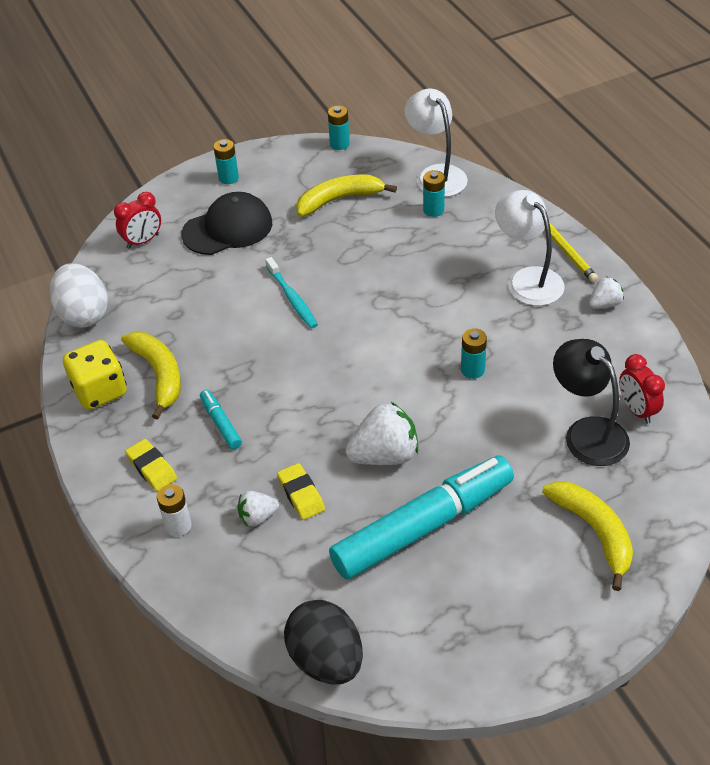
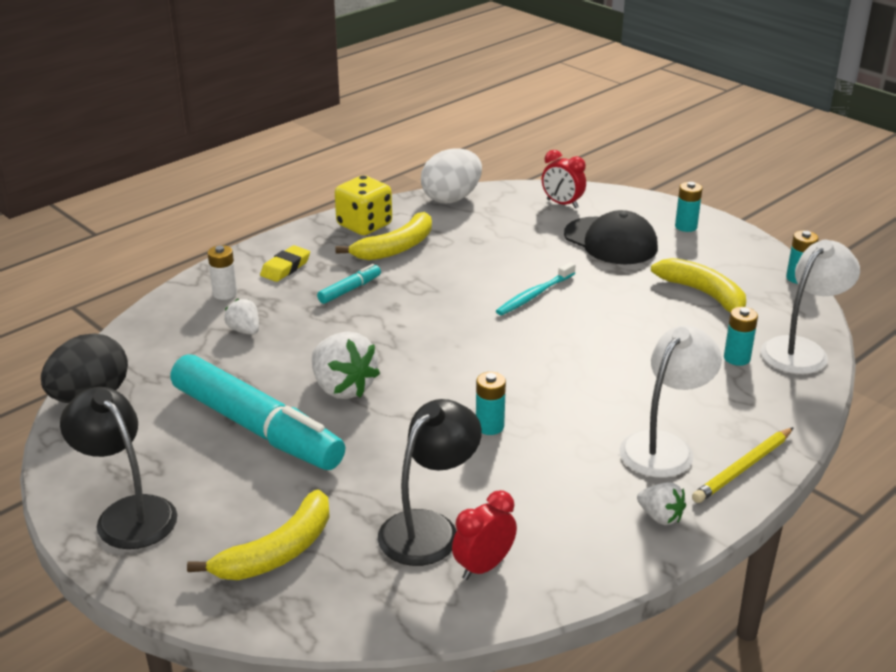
camera: 70 degrees right, 15 degrees down
(301, 494) = (277, 348): yellow eraser -> none
(520, 636) = (128, 513): none -> black lamp

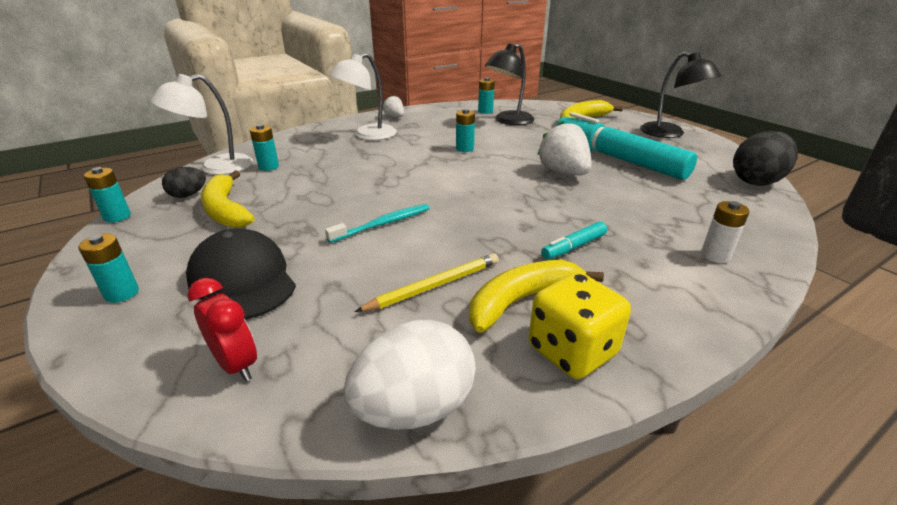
camera: 170 degrees left, 0 degrees up
(244, 330) = (666, 216): white strawberry -> none
(285, 268) = (662, 283): yellow eraser -> none
(483, 566) = (485, 111): red clock -> turquoise battery
(743, 468) = (335, 126): yellow pencil -> yellow pencil (434, 286)
(770, 307) = (188, 195): none -> black egg

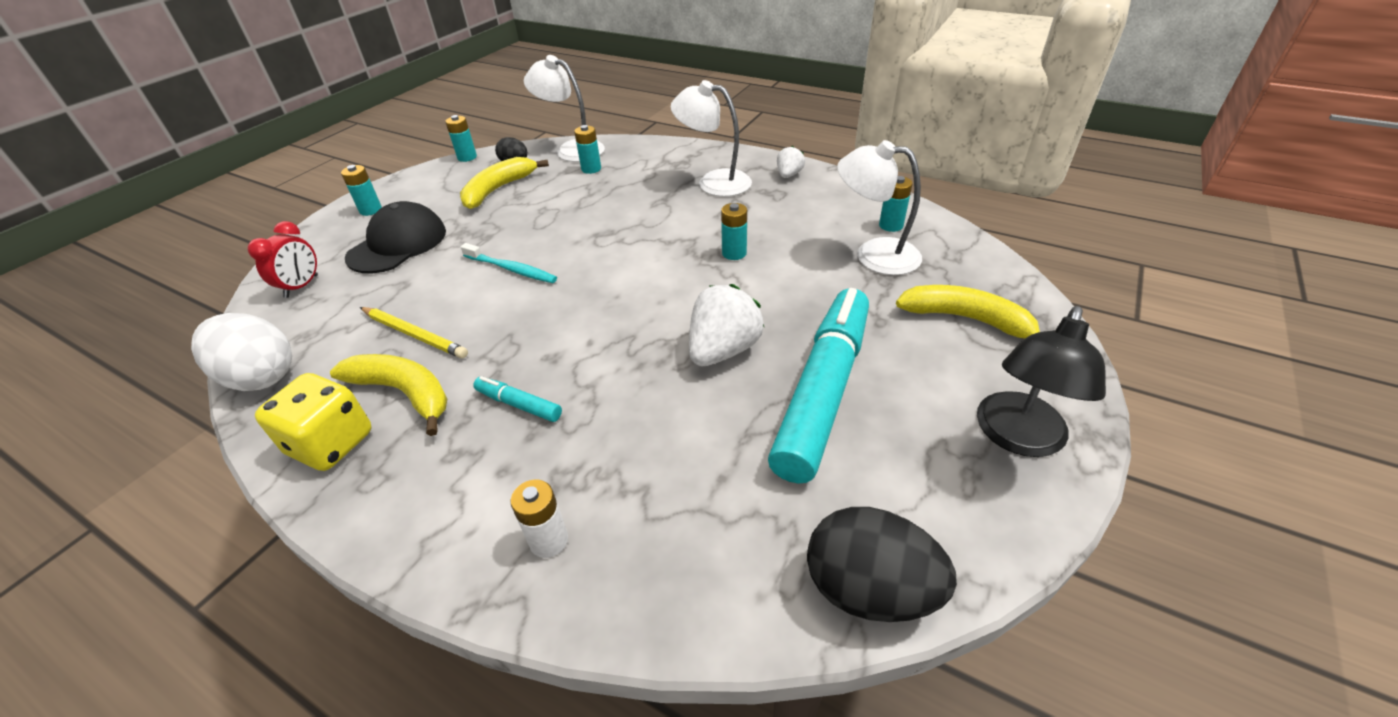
camera: 65 degrees right, 10 degrees up
(508, 121) = (874, 254): black lamp -> white lamp

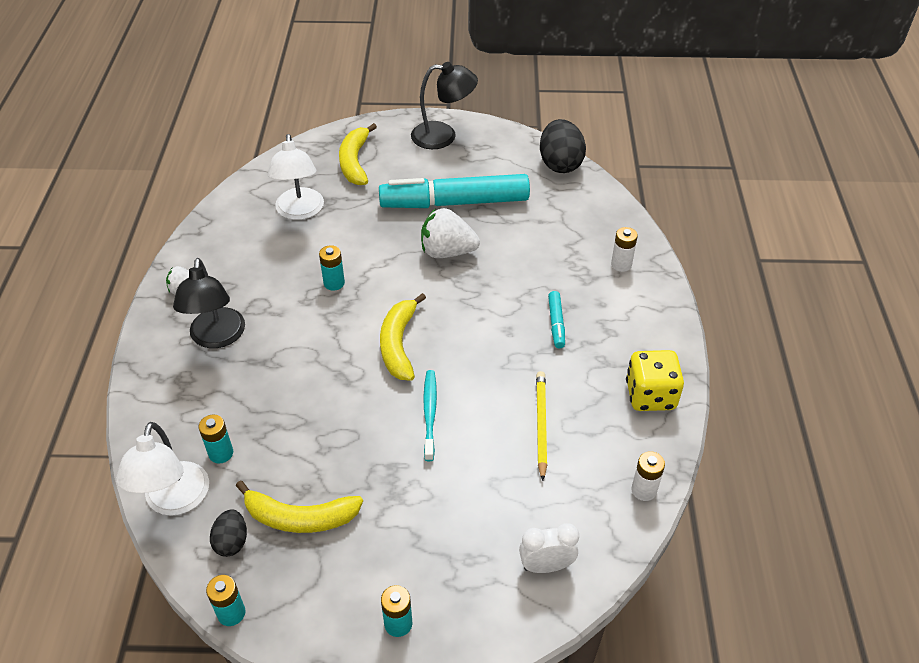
camera: 120 degrees left, 5 degrees up
(261, 377) = (643, 490): white egg -> white battery
(302, 286) = (546, 566): red clock -> white clock
(398, 244) = (443, 536): black cap -> none
(404, 392) = (591, 388): yellow banana -> yellow banana (398, 344)
(714, 182) = (217, 337): white lamp -> black lamp
(891, 225) = (253, 211): turquoise battery -> none

